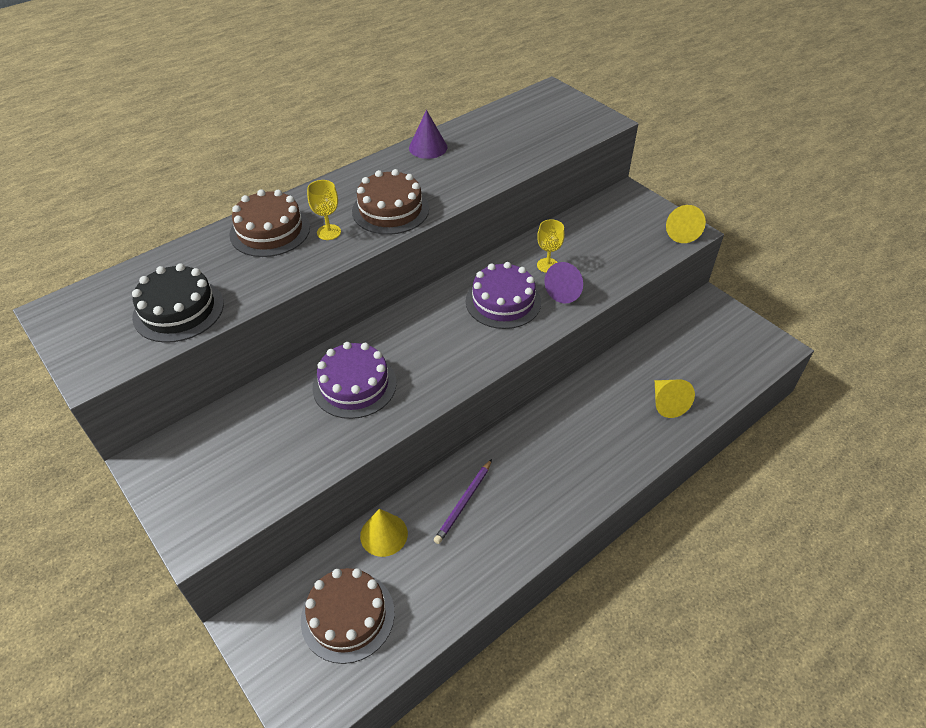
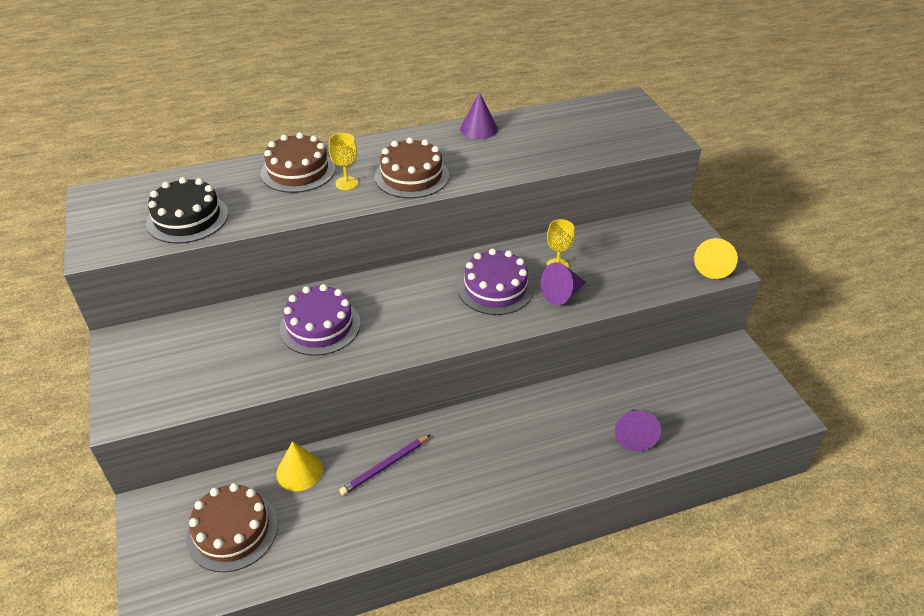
camera: 20 degrees right, 5 degrees down
(667, 403) = (634, 435): yellow cone -> purple cone

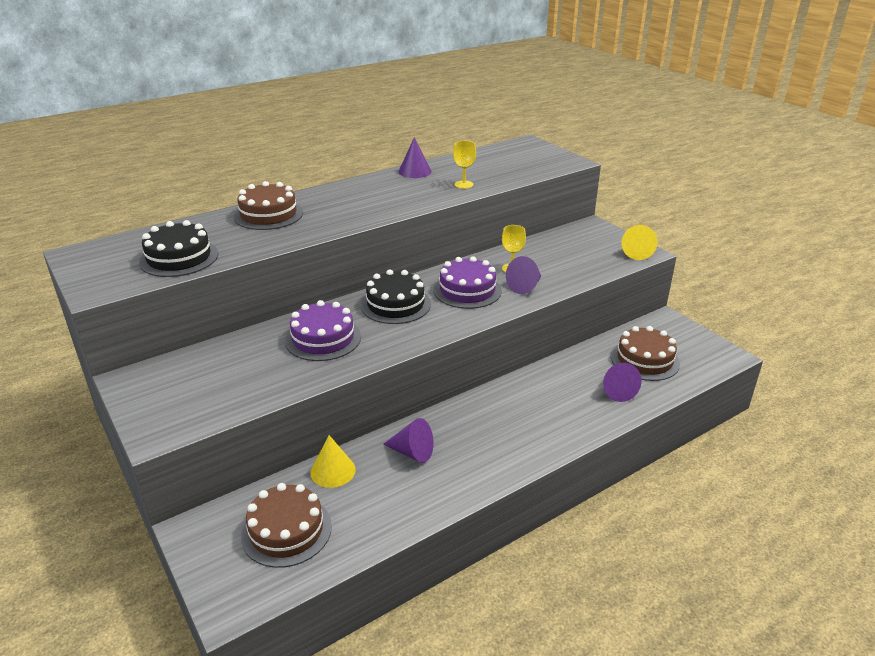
camera: 15 degrees left, 10 degrees down
(346, 183) = (318, 217): yellow goblet -> yellow goblet (464, 184)
(385, 466) = (412, 452): purple pencil -> purple cone
(411, 294) = (395, 304): none -> black cake
(412, 176) = (374, 207): brown cake -> brown cake (644, 360)

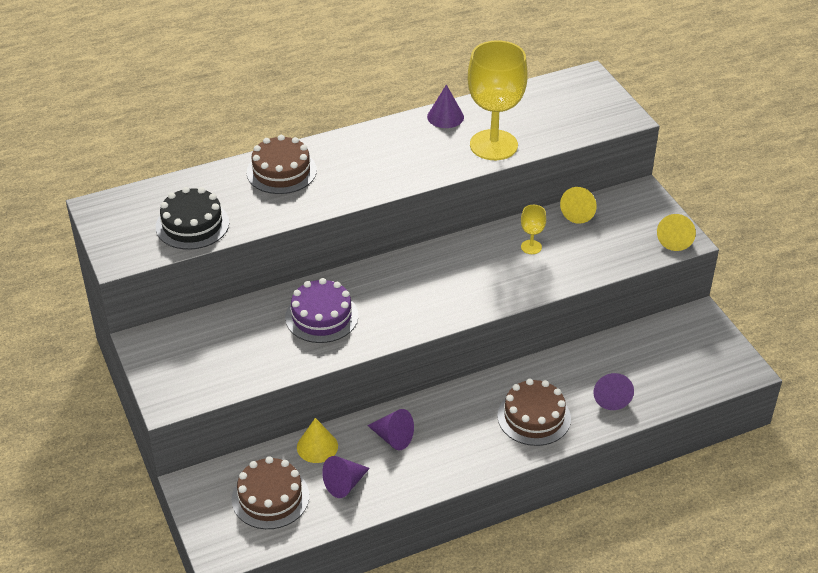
camera: 10 degrees right, 10 degrees up
(395, 304) = (399, 282): black cake -> none
(464, 184) = (493, 145): yellow goblet -> yellow goblet, size x2.32
(467, 290) = (476, 272): purple cake -> none
(525, 286) = (538, 273): purple cone -> purple cone (345, 484)
(545, 242) = (579, 213): none -> yellow cone
(644, 360) = (655, 364): brown cake -> brown cake (534, 417)

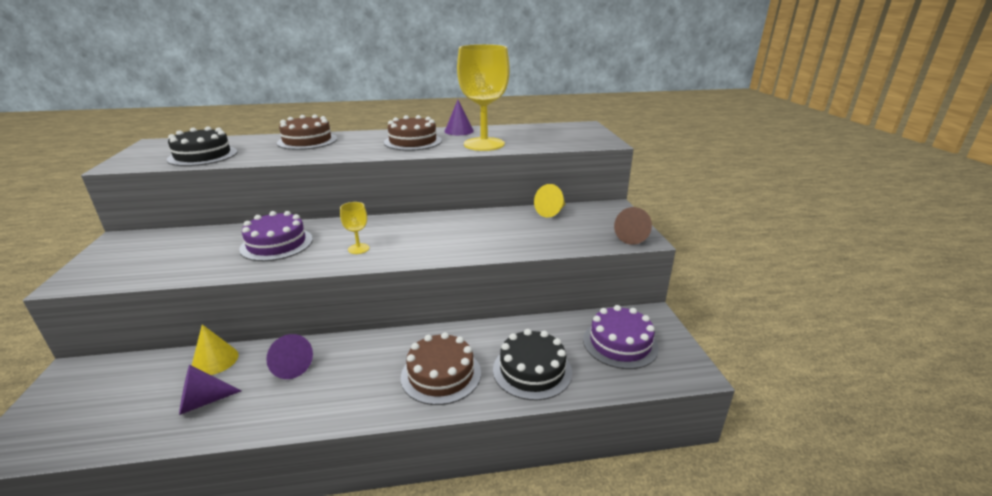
camera: 15 degrees right, 15 degrees down
(270, 497) = (121, 399): brown cake -> brown cake (413, 141)
(531, 247) = (496, 226): yellow goblet -> yellow goblet (358, 249)
(611, 397) = (532, 370): purple cone -> black cake
(675, 240) = (633, 237): yellow cone -> brown cone
(678, 353) = (620, 343): none -> purple cake

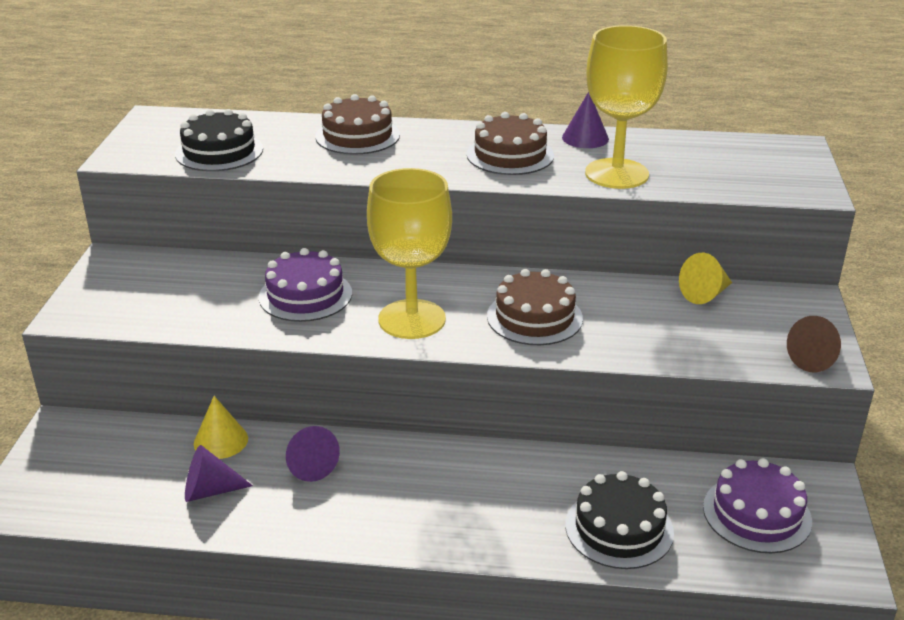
camera: 15 degrees right, 5 degrees up
(358, 249) = (412, 319): yellow goblet -> yellow goblet, size x2.32
(441, 374) = (497, 511): brown cake -> brown cake (534, 317)

